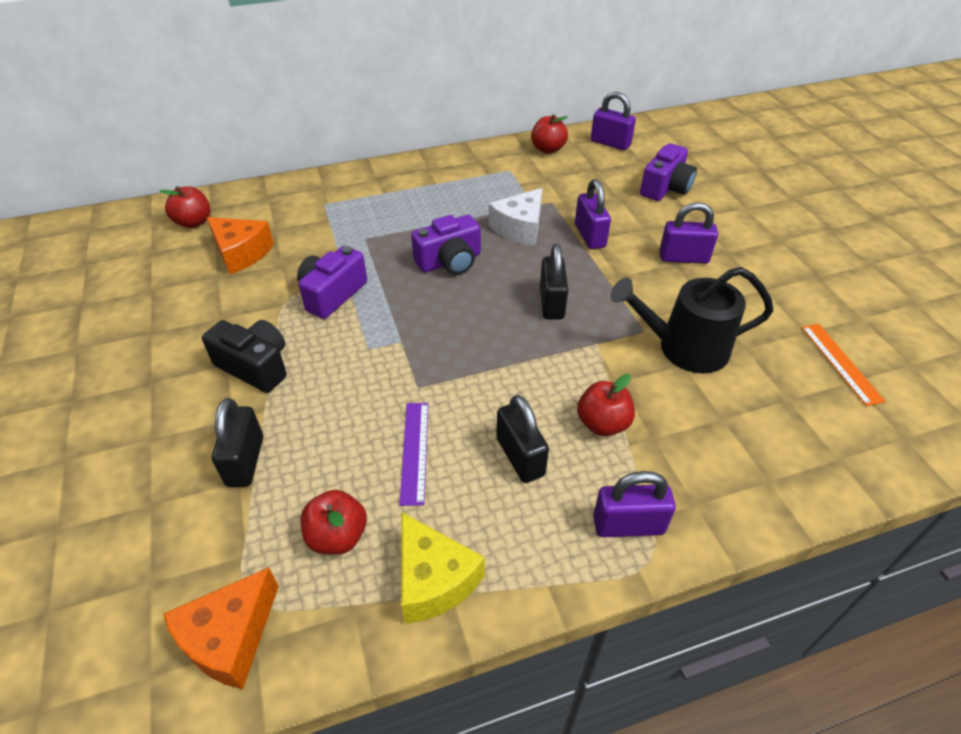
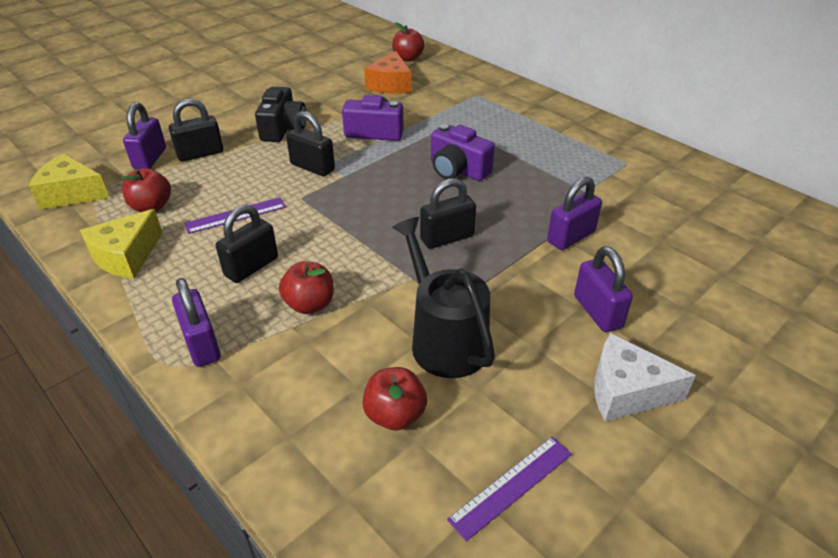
camera: 65 degrees right, 5 degrees down
(230, 637) = (72, 194): orange cheese -> yellow cheese
(364, 362) = (312, 167): none -> black padlock
(520, 228) = (541, 192): white cheese -> white cheese (626, 391)
(548, 149) = (694, 175): red apple -> red apple (395, 415)
(610, 143) = (762, 212): purple padlock -> purple padlock (150, 159)
(665, 188) = (721, 272): purple camera -> none
(840, 363) = (511, 486): orange ruler -> purple ruler

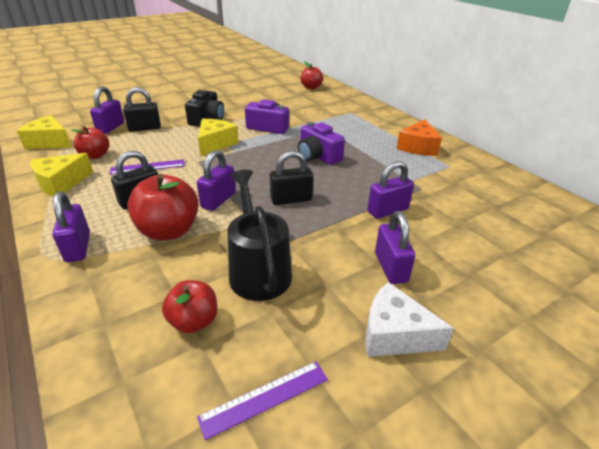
camera: 10 degrees right, 5 degrees down
(309, 304) = (169, 231): red apple -> red apple, size x1.60
(312, 167) = (215, 144): black padlock -> yellow cheese
(354, 252) = (218, 200): none -> purple padlock
(390, 85) = (292, 101): orange cheese -> orange cheese (418, 147)

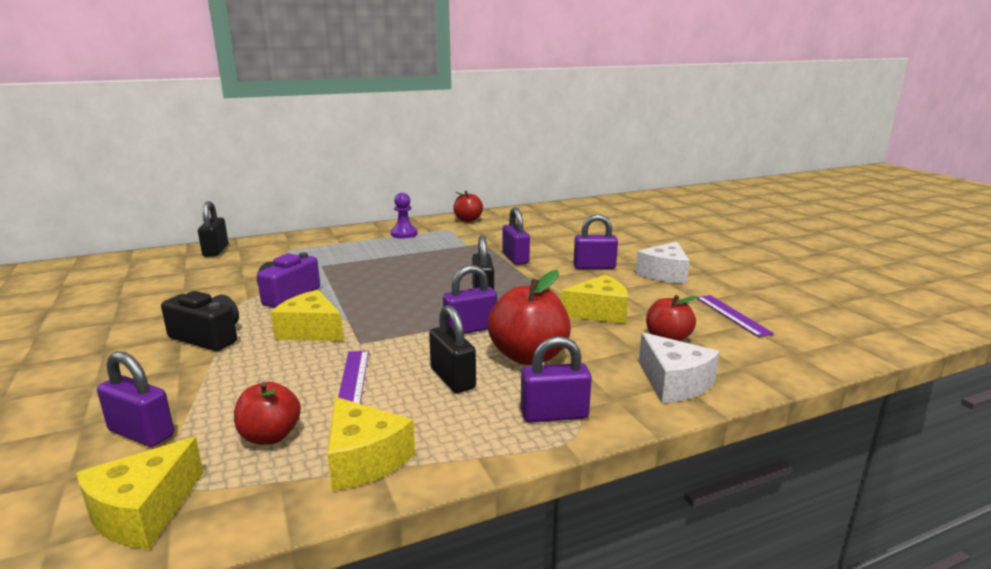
camera: 80 degrees left, 15 degrees down
(103, 318) = (673, 383): none -> white cheese
(145, 128) = (186, 393): black padlock -> black padlock (216, 251)
(218, 200) = (470, 329): purple padlock -> purple padlock turned 60 degrees counterclockwise
(258, 270) = (599, 312): black watering can -> yellow cheese
(311, 87) = (169, 262): red apple -> red apple (468, 220)
(317, 156) = (394, 275): purple camera -> none
(418, 147) = (404, 234): orange cheese -> purple pawn

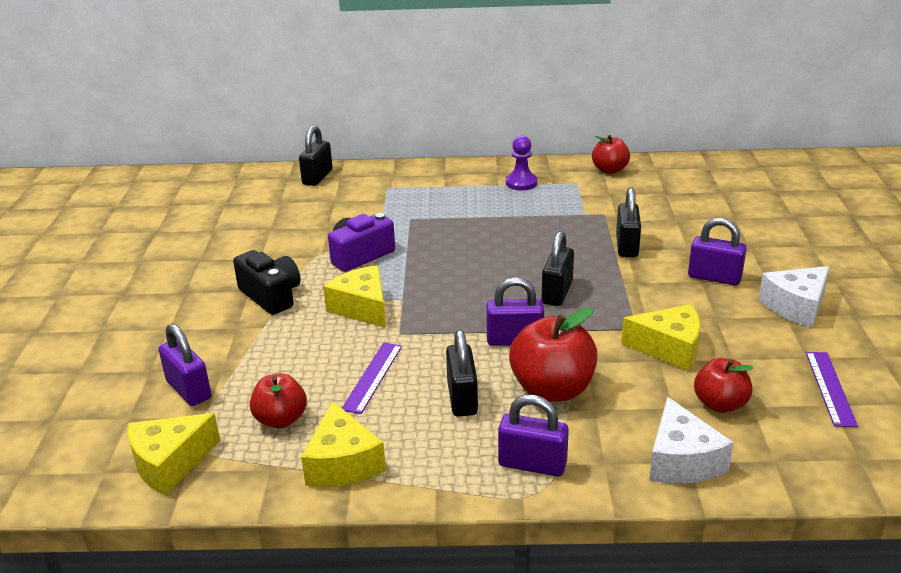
camera: 25 degrees right, 10 degrees up
(515, 258) = (627, 246): purple padlock -> black padlock

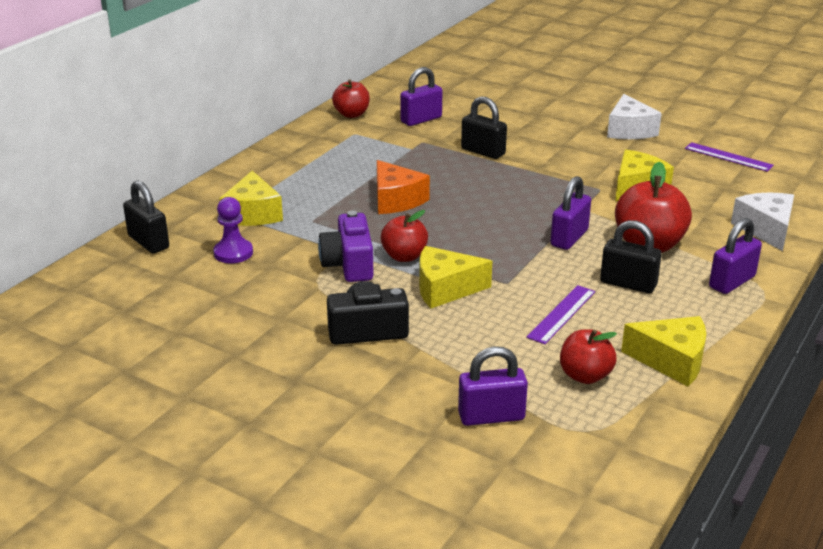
camera: 60 degrees left, 0 degrees up
(170, 463) = (603, 452): yellow cheese -> yellow cheese (253, 214)
(373, 377) = (561, 314): purple ruler -> purple ruler turned 75 degrees clockwise
(484, 238) = (396, 200): none -> orange cheese
(521, 183) = (319, 154): purple pawn -> purple pawn (233, 253)
(557, 293) = (519, 200): black padlock -> none
(681, 460) = (766, 229): white cheese -> white cheese turned 120 degrees counterclockwise
(714, 277) = (564, 140): purple padlock -> purple padlock (421, 120)
(720, 404) = (716, 195): red apple -> red apple (404, 256)

